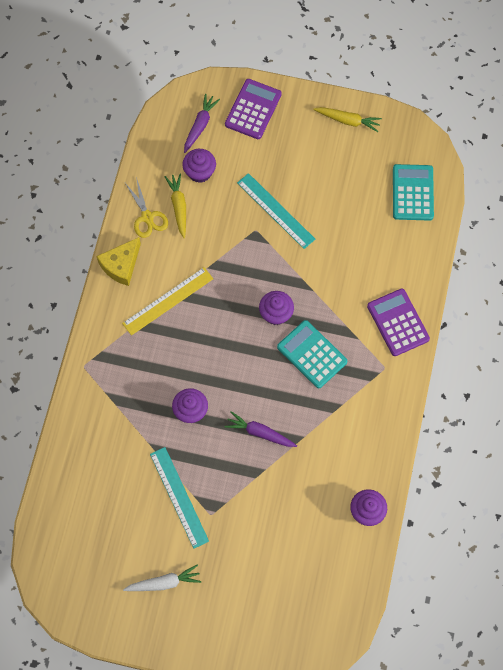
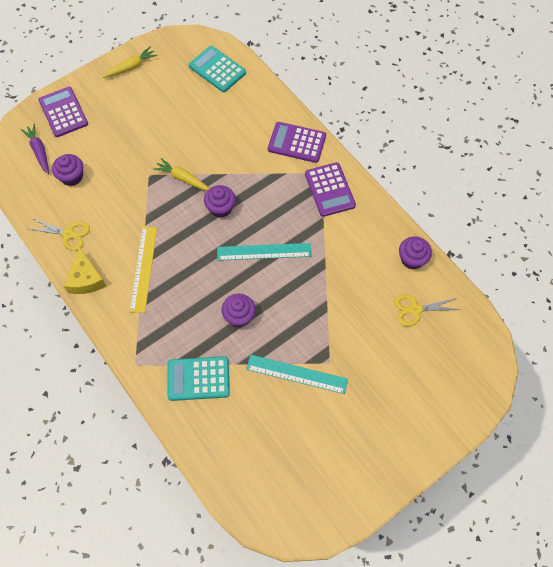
camera: 50 degrees left, 5 degrees down
(164, 582) = (353, 435): white carrot -> none
(178, 207) = (82, 209): yellow carrot -> yellow carrot (183, 178)
(260, 433) = (297, 283): purple carrot -> none
(276, 210) = (148, 153): turquoise ruler -> turquoise ruler (264, 251)
(312, 354) = (270, 208): turquoise calculator -> turquoise calculator (198, 378)
(320, 550) = (415, 309): none -> yellow scissors
(374, 388) = (329, 190): none -> purple calculator

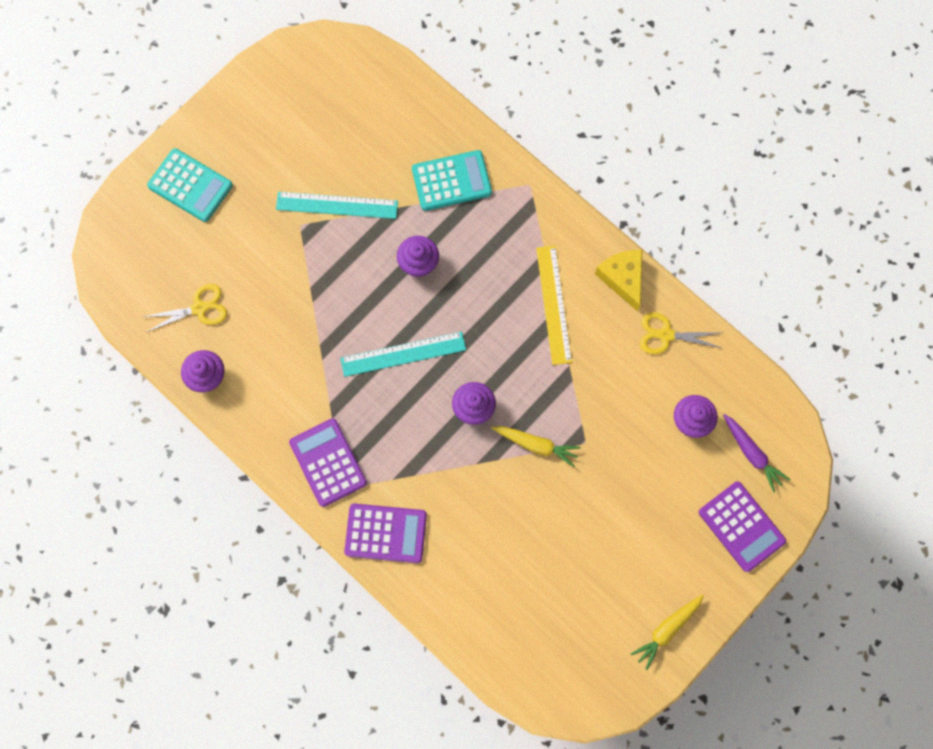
camera: 170 degrees right, 10 degrees up
(217, 69) = (531, 649): turquoise calculator -> turquoise calculator (190, 186)

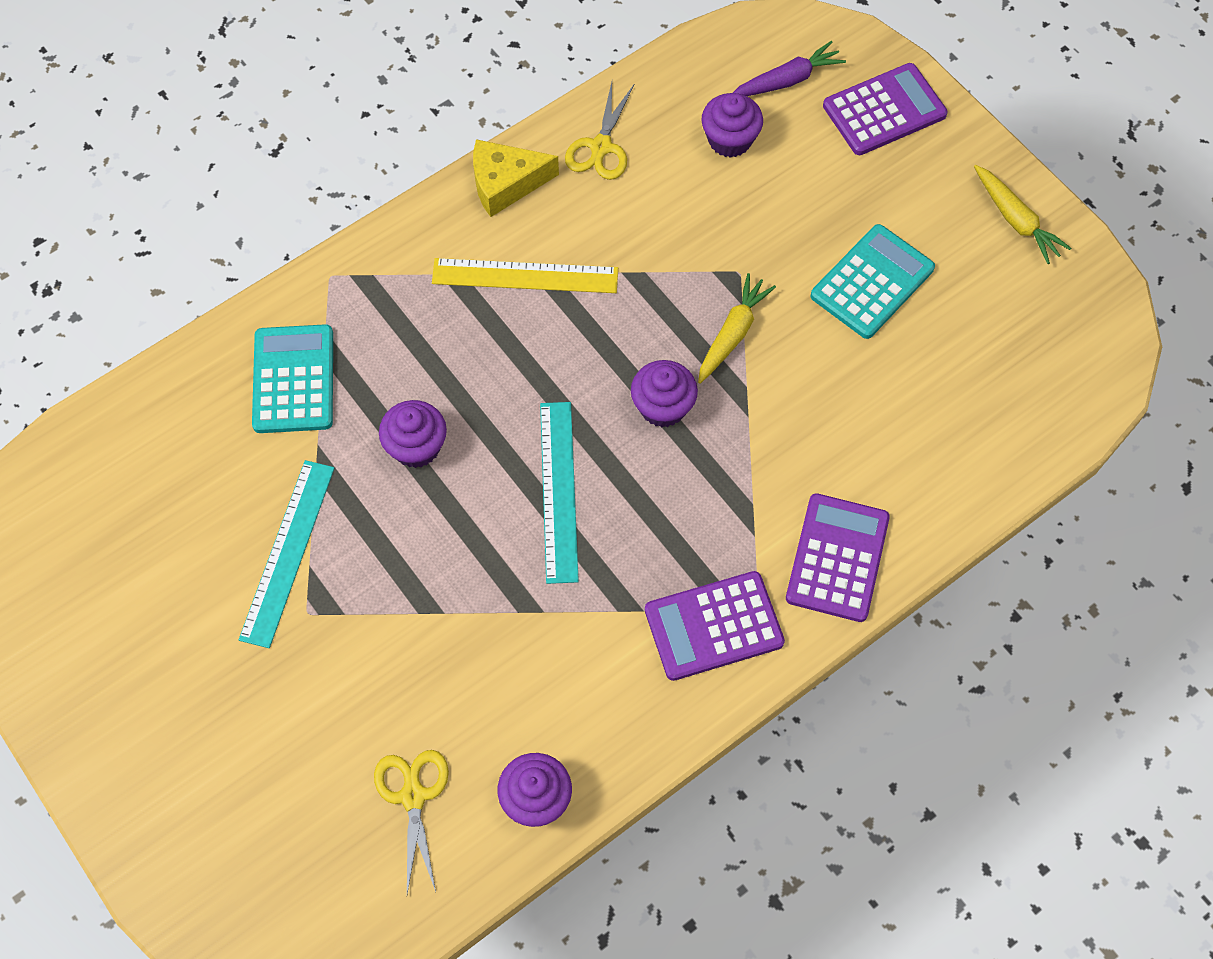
camera: 80 degrees left, 10 degrees down
(190, 186) = (186, 784): turquoise calculator -> turquoise calculator (872, 282)

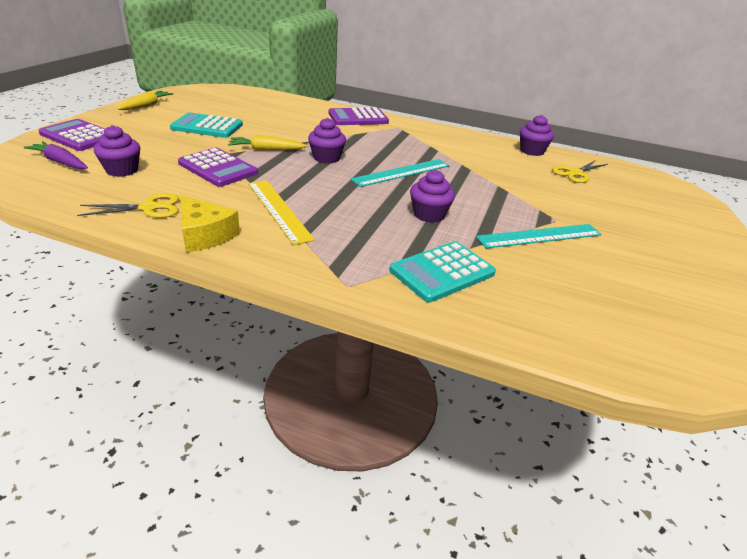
camera: 125 degrees left, 30 degrees down
(713, 626) = (417, 133): purple calculator -> purple calculator (218, 168)

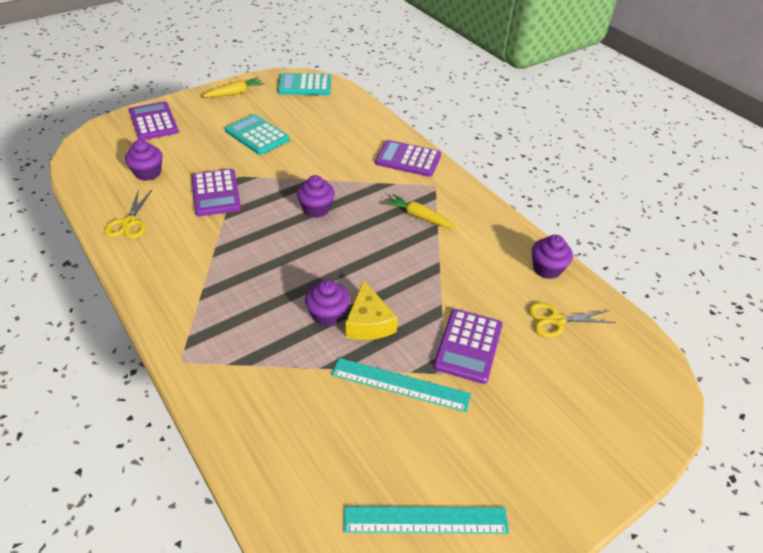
camera: 35 degrees right, 10 degrees up
(60, 162) = (117, 150): purple carrot -> none
(148, 208) = (129, 222): yellow scissors -> yellow scissors turned 75 degrees clockwise
(204, 235) = (139, 266): yellow cheese -> yellow cheese (368, 322)
(266, 150) = (276, 181): yellow carrot -> yellow carrot (419, 217)
(279, 210) = (213, 260): yellow ruler -> none
(401, 172) = (364, 252): turquoise ruler -> turquoise ruler (425, 519)
(442, 272) = (264, 382): turquoise calculator -> turquoise calculator (305, 85)
(548, 201) = (468, 346): none -> purple calculator

